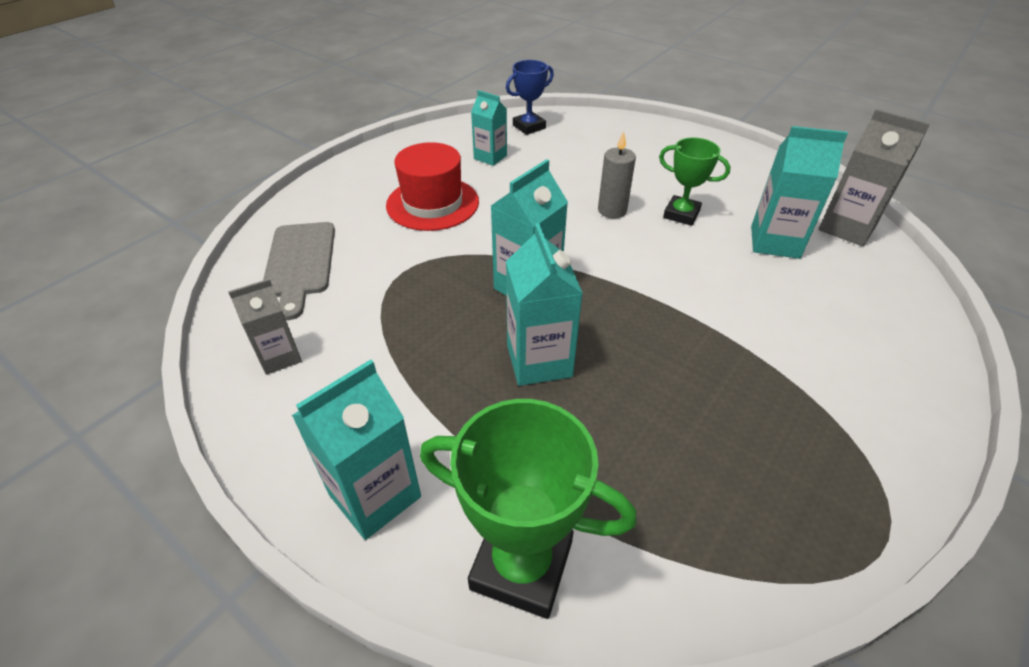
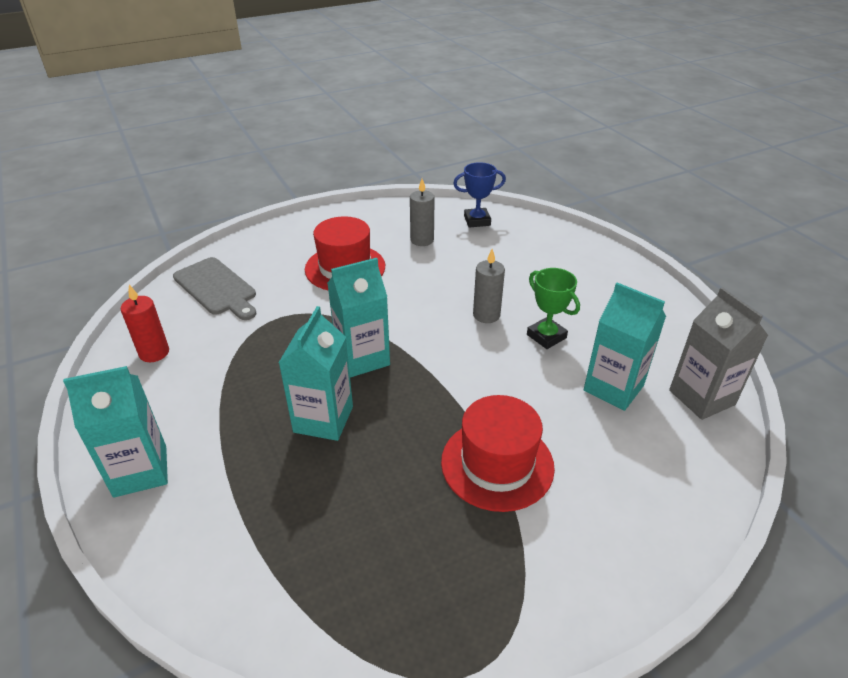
camera: 25 degrees right, 5 degrees down
(280, 356) = (154, 353): grey carton -> red candle
(300, 263) = (217, 288): grey cutting board -> grey cutting board turned 60 degrees counterclockwise
(490, 157) = (422, 240): turquoise carton -> grey candle
(521, 565) = (193, 558): green trophy -> none
(739, 343) = (497, 464): none -> red hat

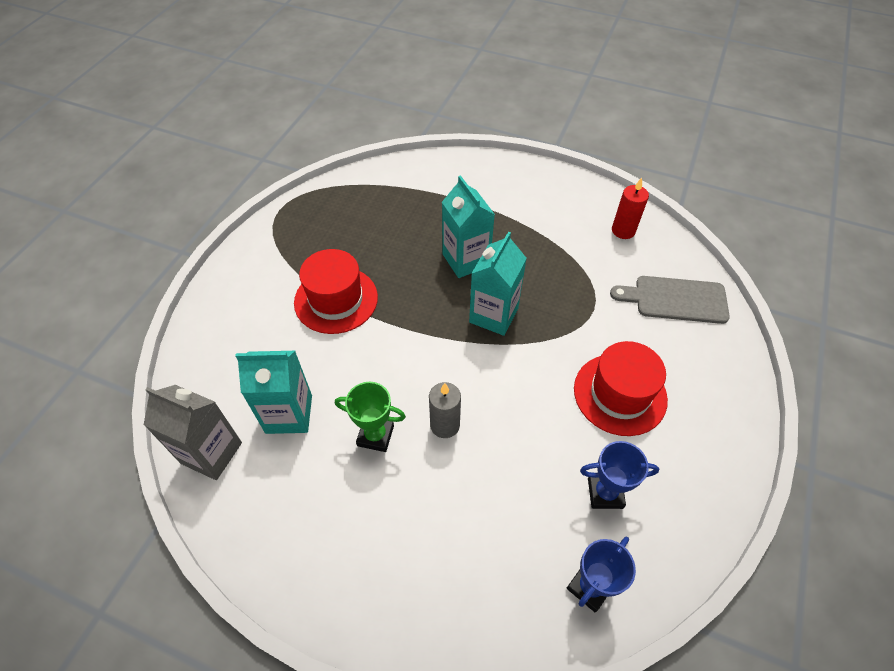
camera: 140 degrees right, 15 degrees up
(140, 471) = (520, 181): turquoise carton -> none
(422, 240) = (605, 493): grey candle -> blue trophy

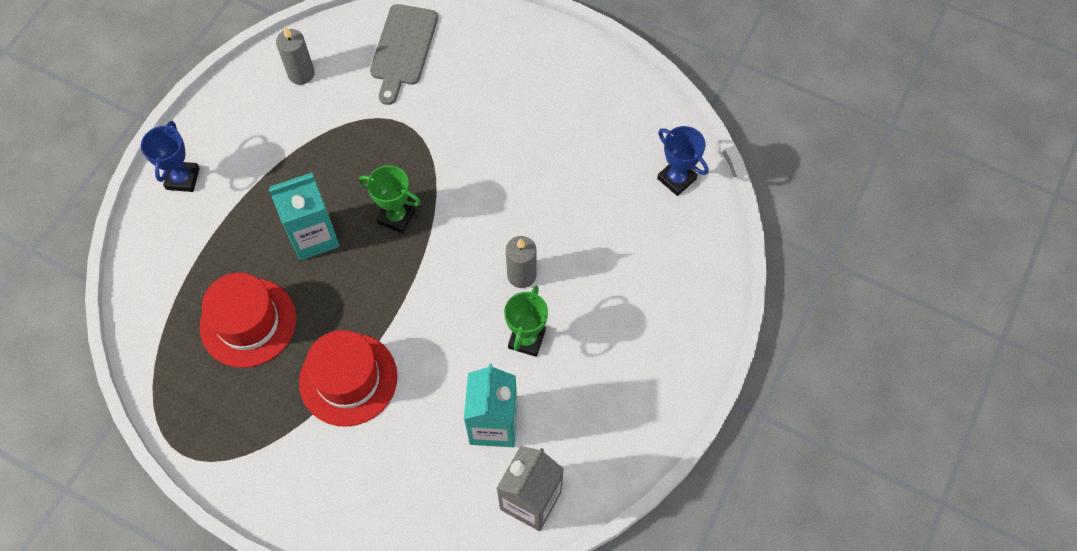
camera: 85 degrees left, 10 degrees up
(493, 315) = (396, 217): turquoise carton -> green trophy
(605, 493) = (600, 152): blue trophy -> blue trophy (183, 178)
(620, 394) = (504, 121): red hat -> red hat (248, 322)
(623, 231) = (301, 74): red candle -> grey candle

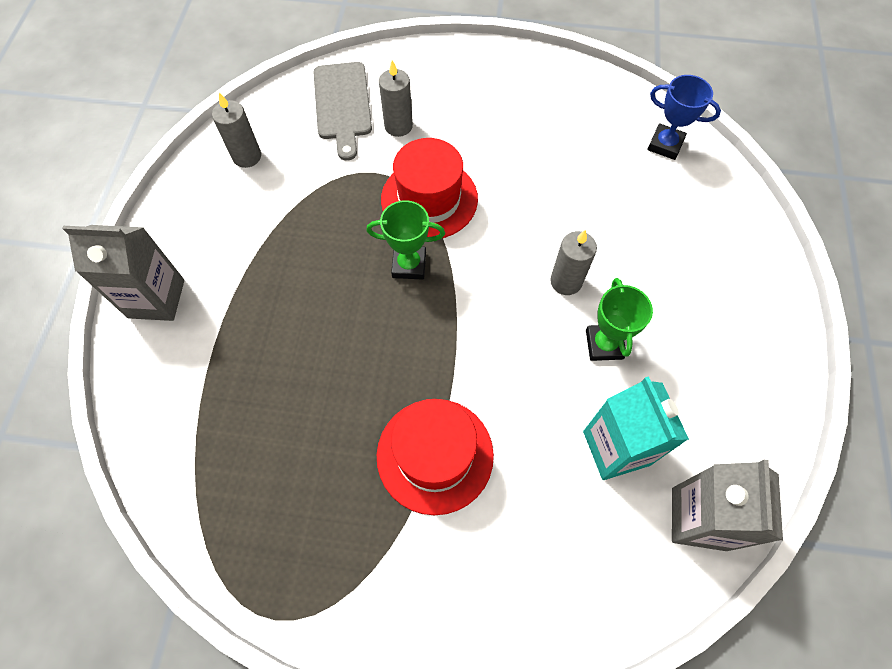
camera: 20 degrees left, 0 degrees up
(183, 178) = (156, 298): blue trophy -> grey carton
(248, 322) = (293, 431): red hat -> red hat (429, 199)
(314, 236) = (329, 313): turquoise carton -> none
(443, 85) = (398, 126): none -> grey candle

